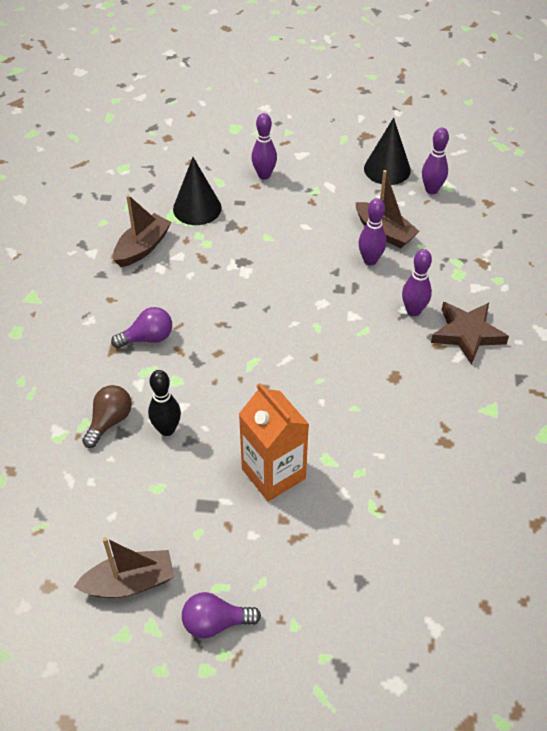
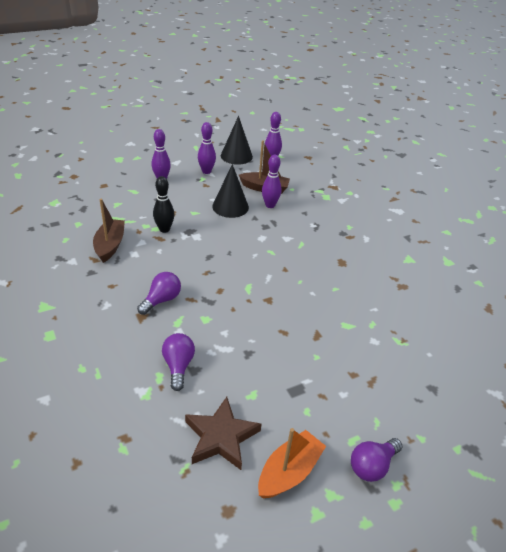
camera: 35 degrees left, 10 degrees down
(109, 421) = (178, 366): brown light bulb -> purple light bulb
(130, 582) = (289, 472): brown boat -> orange boat
(167, 429) = (226, 353): black bowling pin -> black bowling pin (164, 229)
(197, 208) = (131, 210): black cone -> black cone (230, 207)
(273, 474) = (322, 349): orange carton -> none
(413, 311) = (319, 223): purple bowling pin -> purple bowling pin (206, 171)
(467, 334) = (359, 225): brown star -> brown star (221, 437)

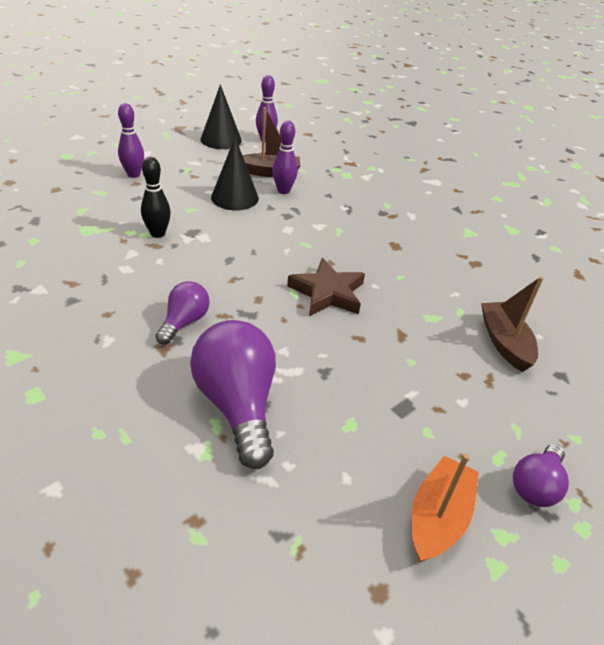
camera: 15 degrees left, 0 degrees up
(110, 245) = (88, 262): brown boat -> brown boat (504, 342)
(178, 366) = (237, 405): purple light bulb -> purple light bulb, size x1.80
(206, 171) = (189, 160): purple bowling pin -> none
(221, 437) = (331, 490): brown star -> brown star (327, 293)

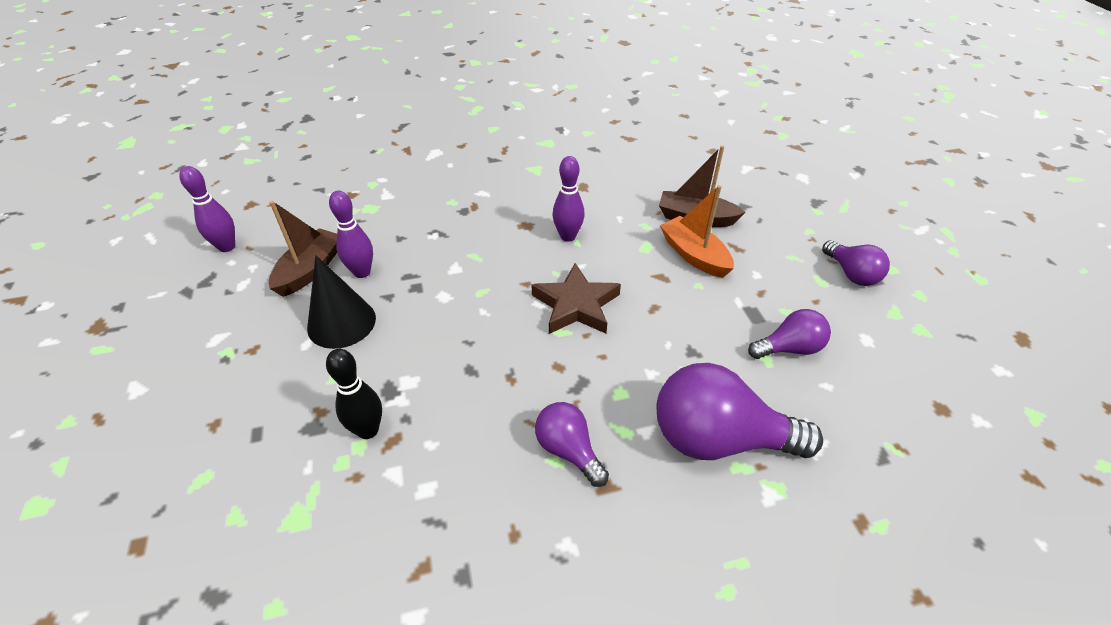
camera: 60 degrees left, 5 degrees up
(133, 174) = (187, 421): purple bowling pin -> purple bowling pin (568, 236)
(221, 140) = (182, 291): black cone -> none
(376, 441) = (789, 348): none -> purple light bulb
(438, 517) = (875, 343): orange boat -> orange boat (694, 255)

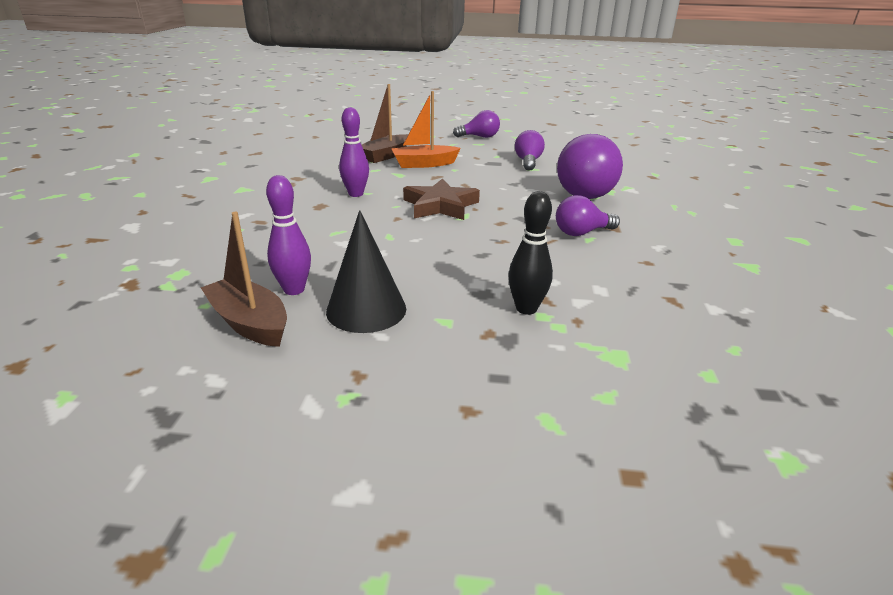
camera: 70 degrees left, 15 degrees down
(227, 247) = (102, 392): purple bowling pin -> none

